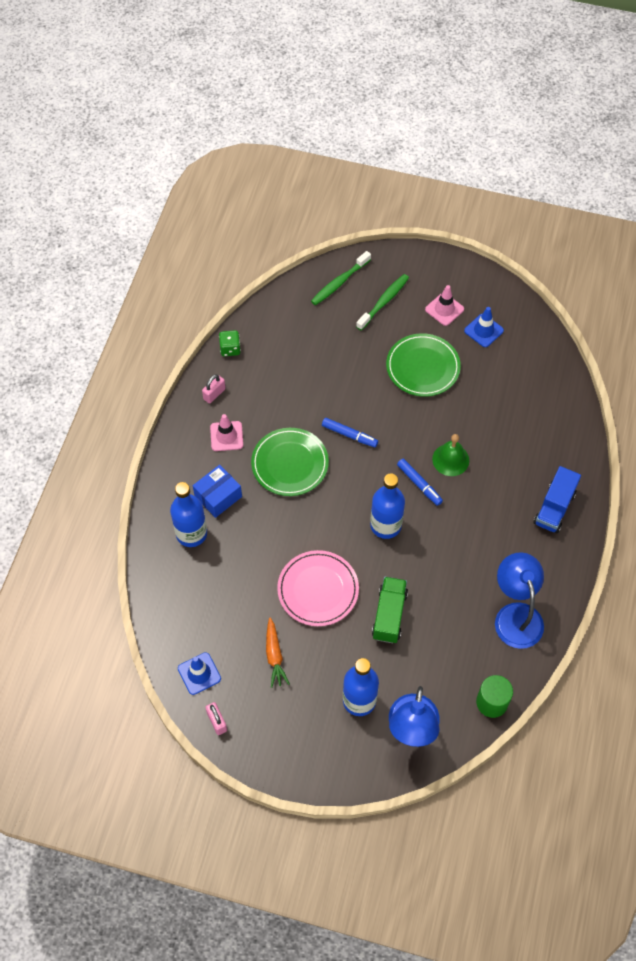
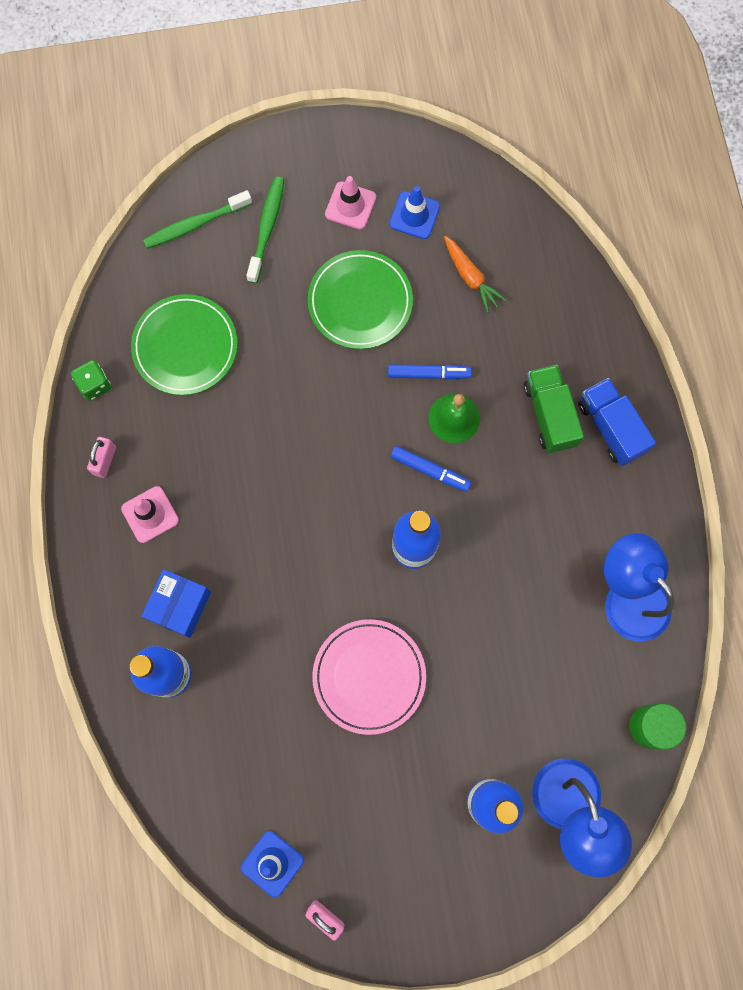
camera: 25 degrees left, 15 degrees up
(274, 656) = (356, 793): orange carrot -> orange carrot (470, 277)
(290, 464) = (251, 516): green plate -> green plate (185, 346)
(339, 282) = (195, 224): green toothbrush -> green toothbrush turned 45 degrees clockwise
(349, 435) = (310, 441): blue marker -> blue marker (428, 374)
(389, 615) = (474, 669): green truck -> green truck (549, 415)
(554, 508) = (611, 427): blue truck -> blue truck turned 150 degrees clockwise

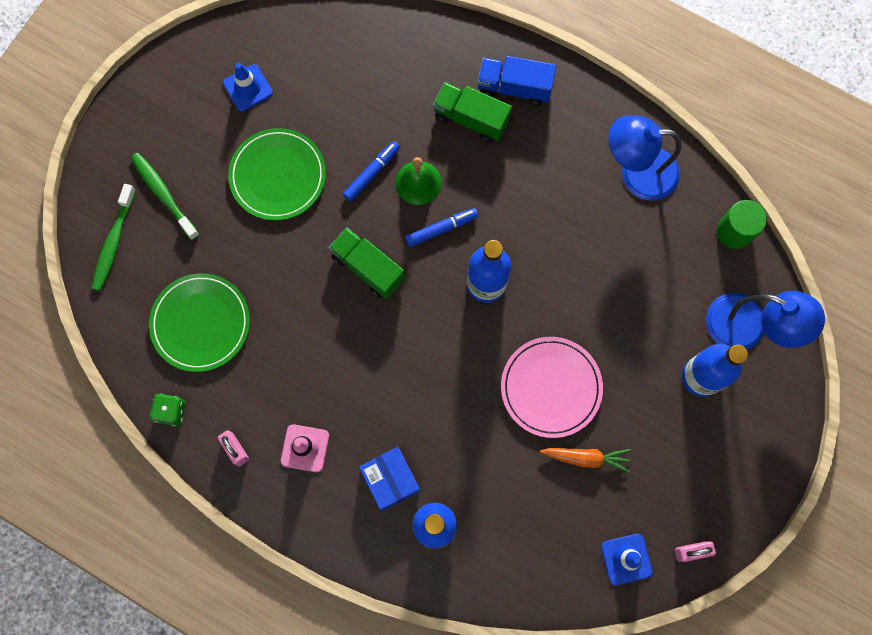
camera: 50 degrees left, 0 degrees up
(344, 439) = (368, 268): none -> green truck
(350, 206) = (200, 124): pink traffic cone -> none
(470, 277) = (327, 89): orange carrot -> orange carrot (586, 458)

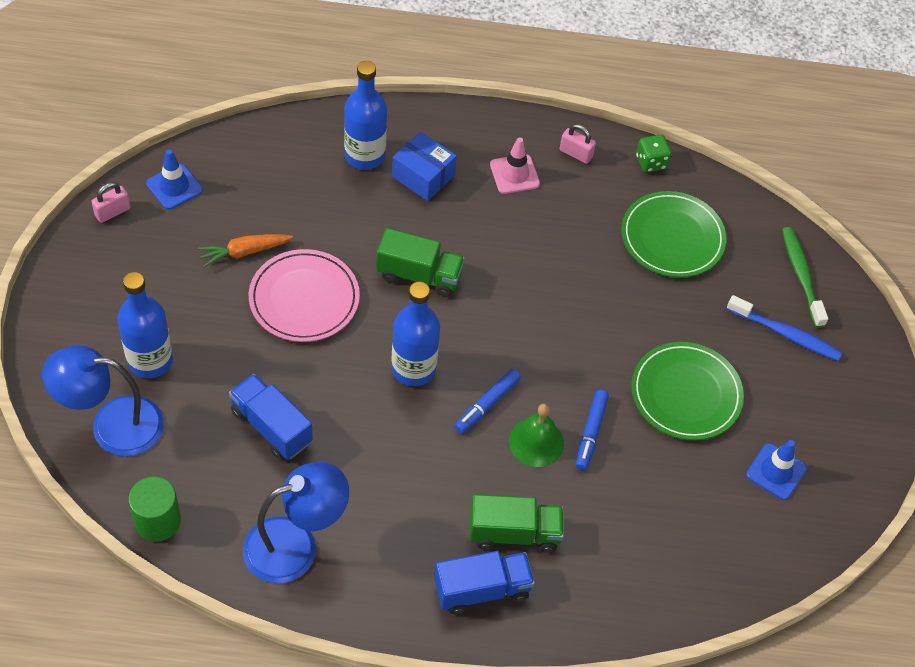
camera: 150 degrees right, 20 degrees down
(163, 194) = (786, 334): green toothbrush -> blue toothbrush
(368, 268) = (542, 340): green truck -> green truck (419, 275)
(621, 277) = (271, 427): none -> blue truck

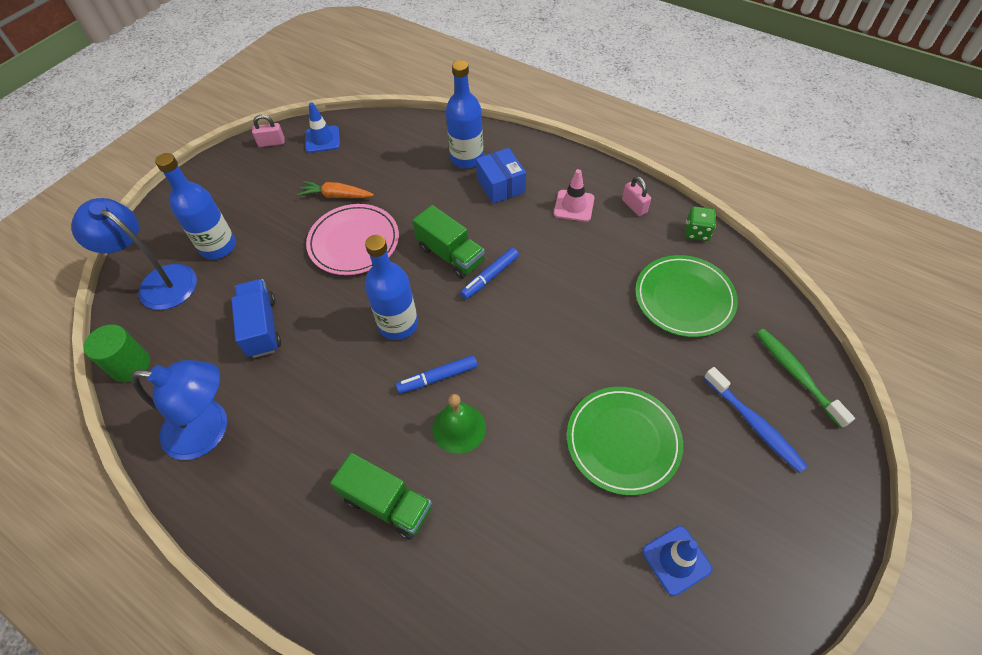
camera: 35 degrees right, 0 degrees up
(482, 589) = (325, 545): blue truck -> none
(590, 433) = (512, 440): blue marker -> blue marker (490, 277)
(801, 276) = (796, 375): green toothbrush -> green toothbrush turned 45 degrees counterclockwise

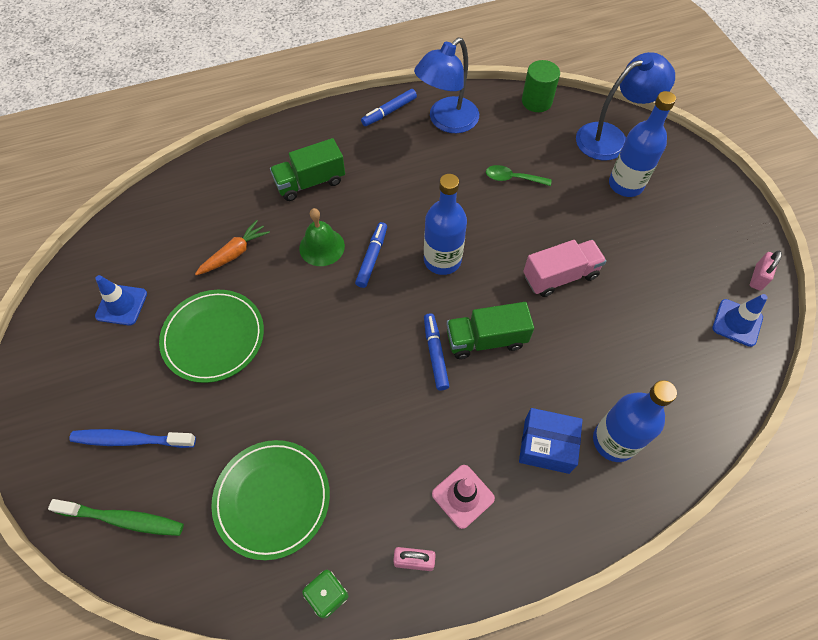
camera: 125 degrees right, 5 degrees up
(224, 501) = (389, 111): none -> blue marker
(262, 327) = (512, 178): blue truck -> green spoon
(336, 196) = (634, 292): orange carrot -> orange carrot (234, 253)
(354, 242) = (560, 276): pink plate -> pink truck

